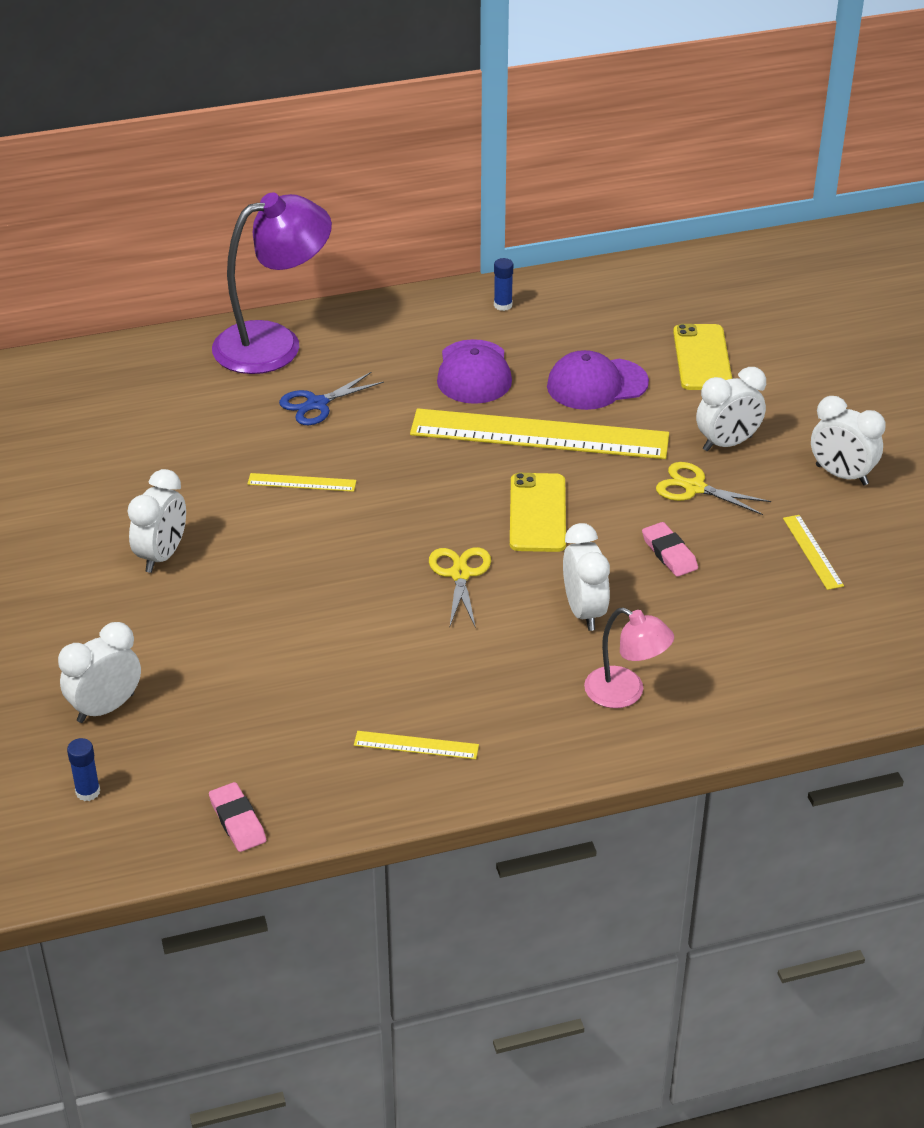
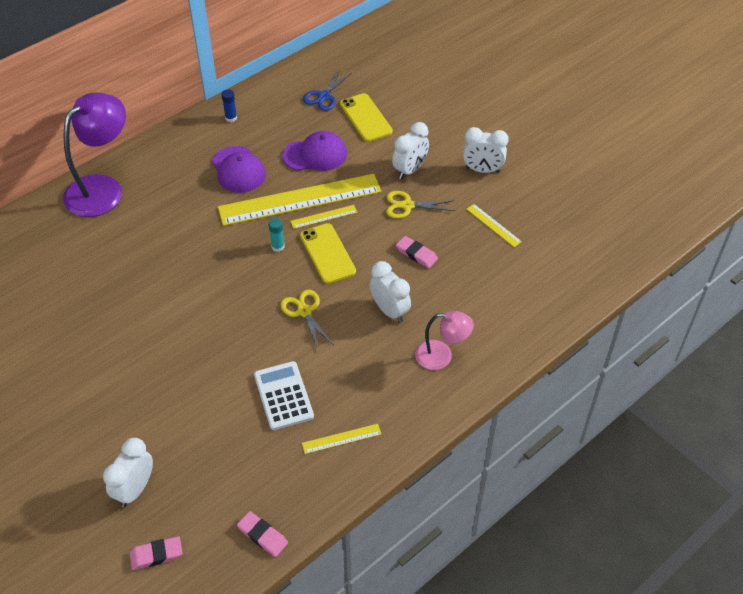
camera: 25 degrees left, 10 degrees up
(88, 792) = (156, 554): blue glue stick -> pink eraser
(162, 555) = (112, 365): white clock -> none
(302, 482) = (173, 281): yellow ruler -> yellow ruler (324, 216)
(317, 404) = (153, 223): blue scissors -> blue scissors (324, 96)
(367, 666) = (283, 396): none -> white calculator
(471, 483) = (278, 246): none -> turquoise glue stick
(596, 384) = (315, 155): purple cap -> purple cap turned 150 degrees counterclockwise

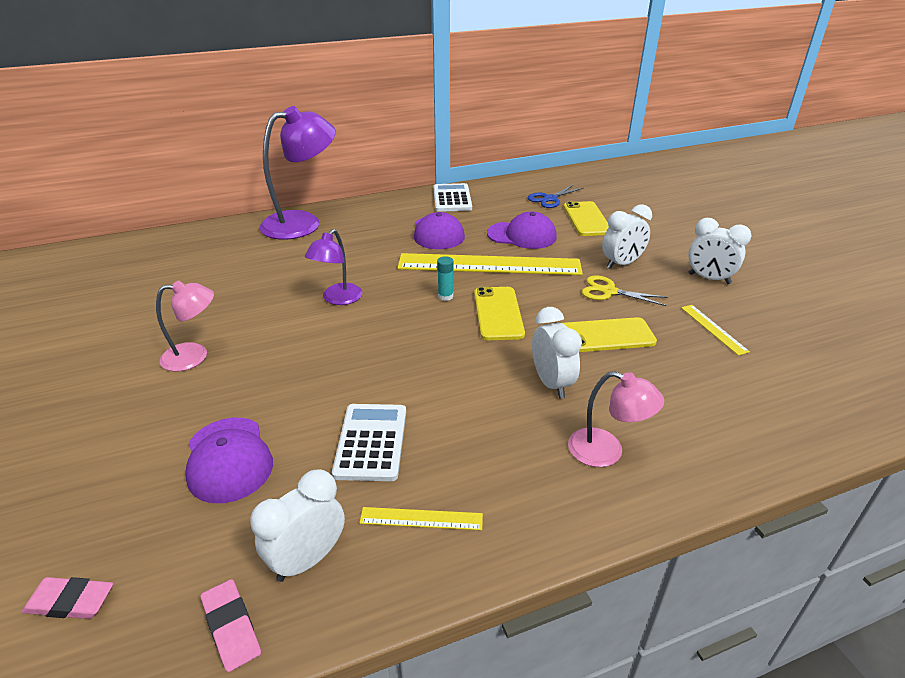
camera: 20 degrees right, 15 degrees down
(106, 364) = (194, 356): none -> pink lamp
(135, 489) = (116, 500): white clock -> white clock (308, 559)
(189, 274) = (338, 299): none -> purple lamp
(192, 438) = (228, 459): none -> purple cap
(231, 118) = (452, 198): blue glue stick -> white calculator
(304, 311) = (444, 360): yellow scissors -> none
(324, 216) = (508, 282): yellow ruler -> none
(416, 254) = (605, 336): pink eraser -> yellow phone

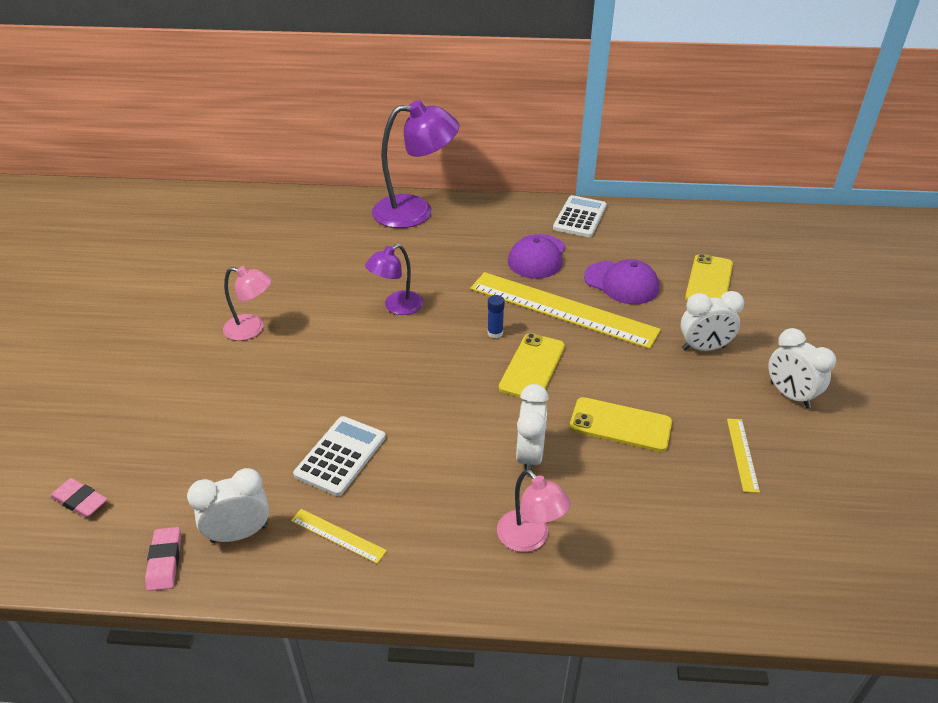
camera: 25 degrees right, 5 degrees up
(228, 459) = (229, 431): purple cap -> none
(445, 296) = (495, 333): turquoise glue stick -> blue glue stick
(550, 199) = (687, 244): blue scissors -> none
(609, 291) = (663, 376): yellow scissors -> none

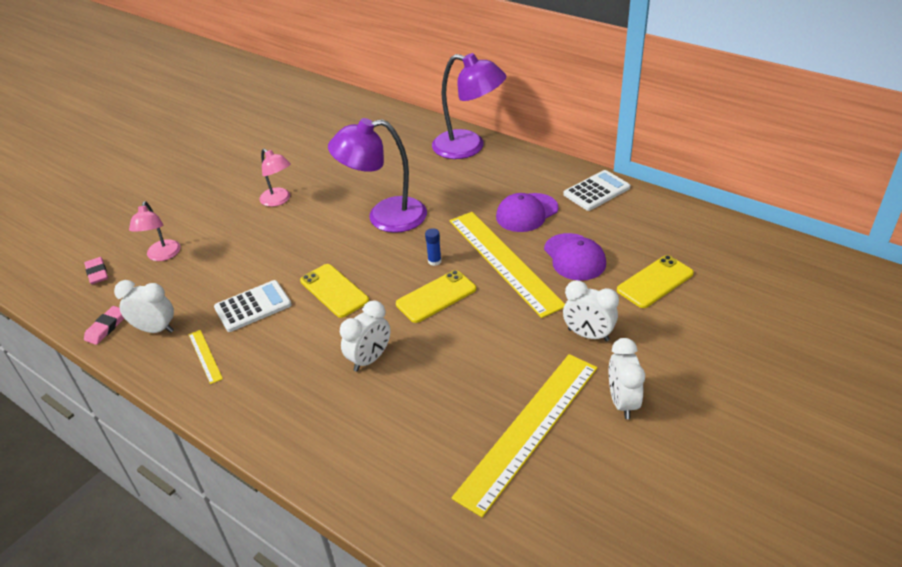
camera: 35 degrees right, 0 degrees up
(396, 307) = (385, 217): purple lamp -> purple lamp, size x1.79
(530, 539) = (314, 414): pink lamp -> pink lamp (162, 255)
(620, 424) = (457, 365): yellow phone -> yellow phone (334, 291)
(742, 454) = (529, 429): yellow ruler -> yellow ruler, size x2.45

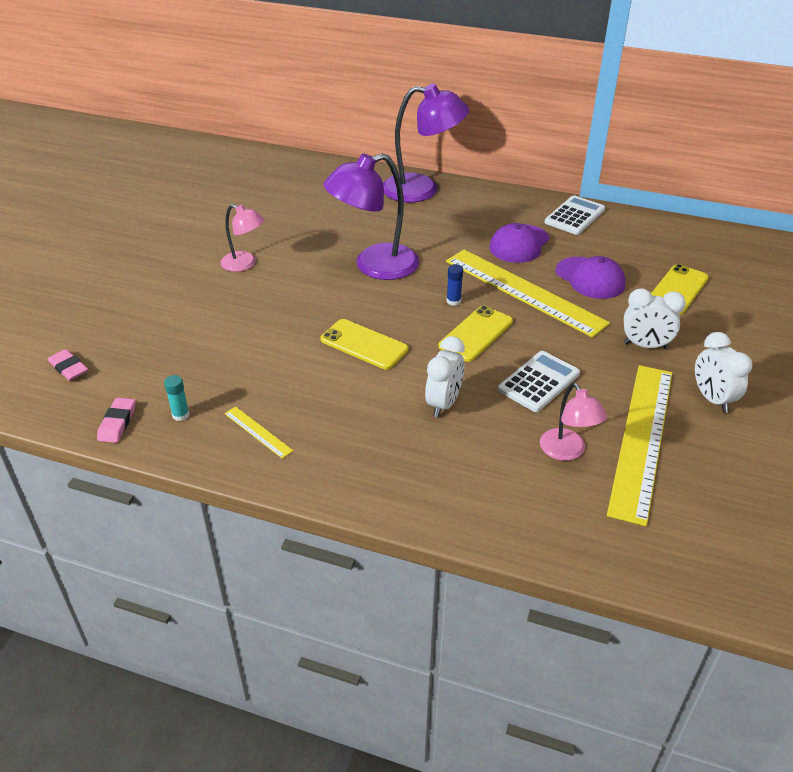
camera: 20 degrees left, 0 degrees up
(155, 329) = (180, 415): white clock -> turquoise glue stick
(162, 255) = (140, 338): pink lamp -> pink lamp (567, 452)
(253, 306) = (282, 374): white calculator -> white calculator (539, 382)

